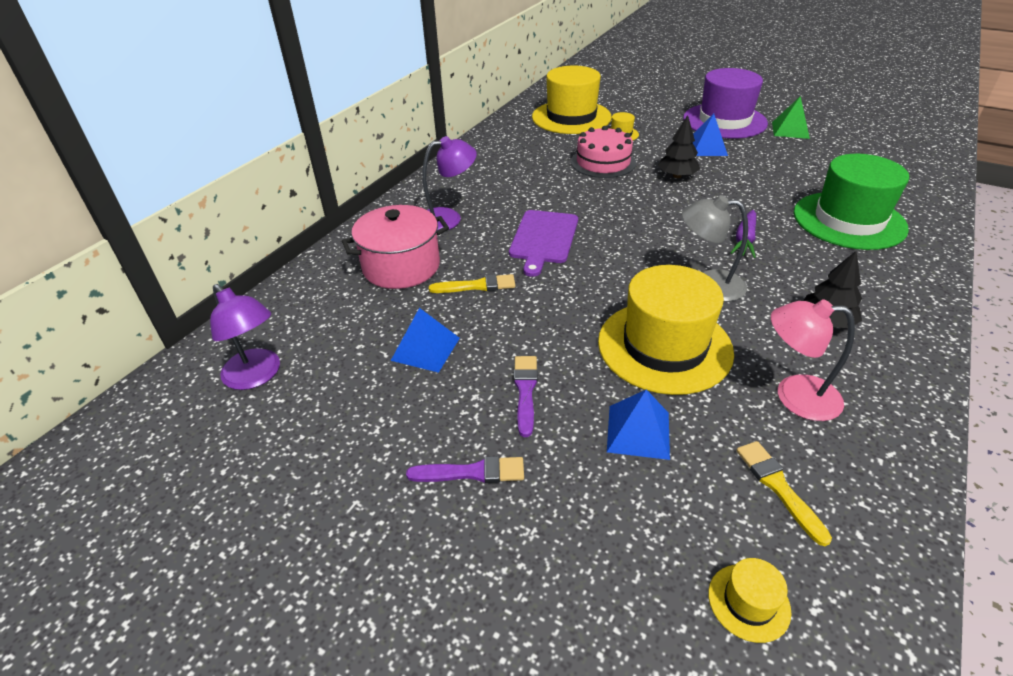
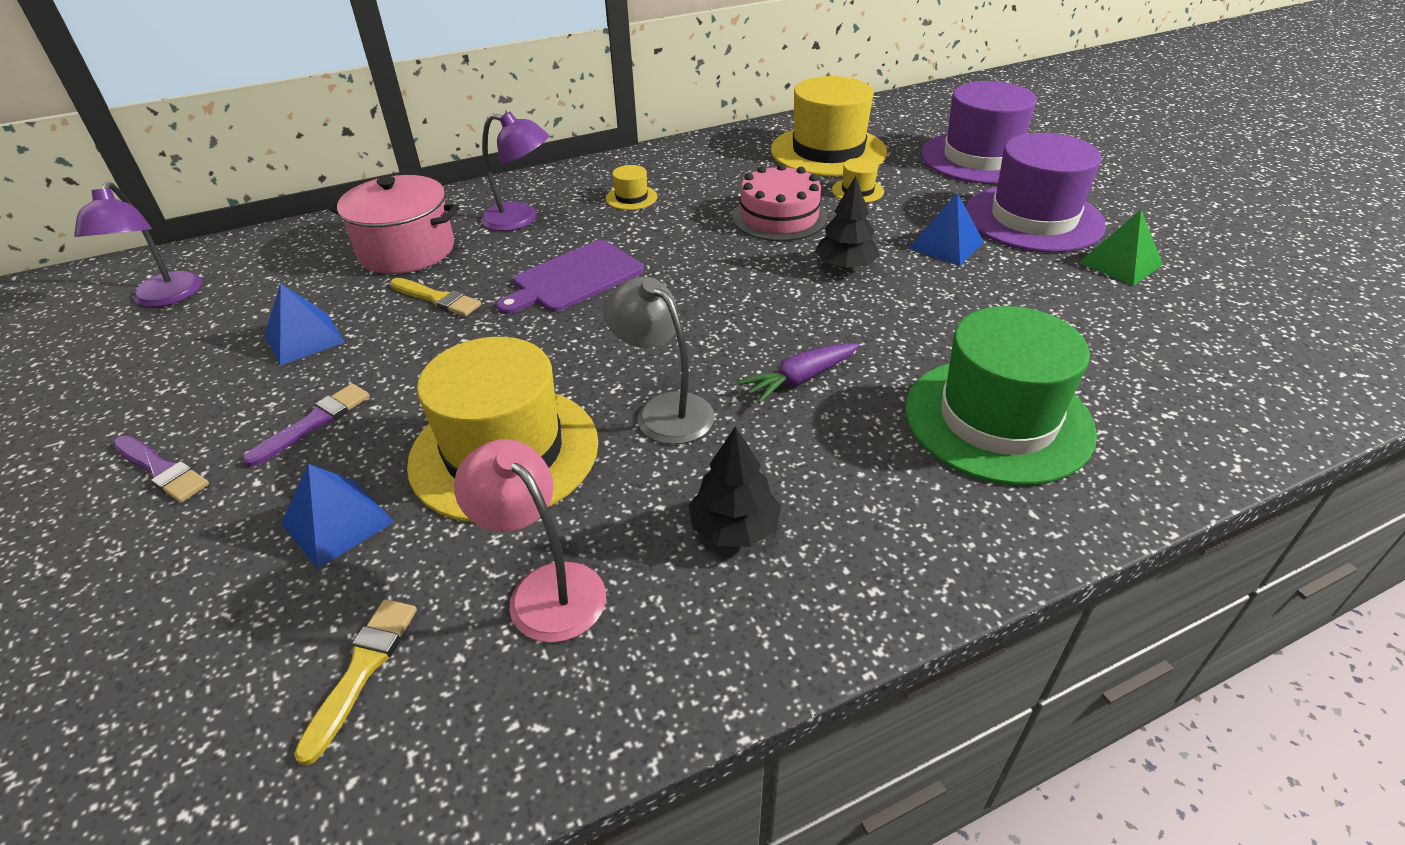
camera: 35 degrees right, 0 degrees up
(654, 97) = (980, 158): none -> purple hat
(749, 602) = (149, 754): yellow hat -> yellow hat (631, 198)

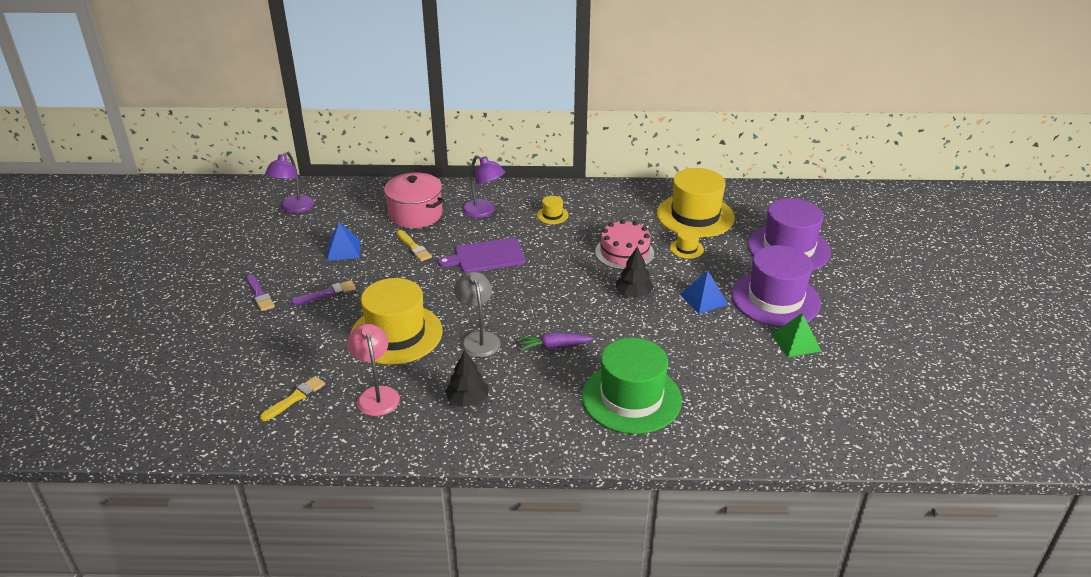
camera: 25 degrees right, 5 degrees down
(337, 522) = (314, 340): blue pyramid -> none

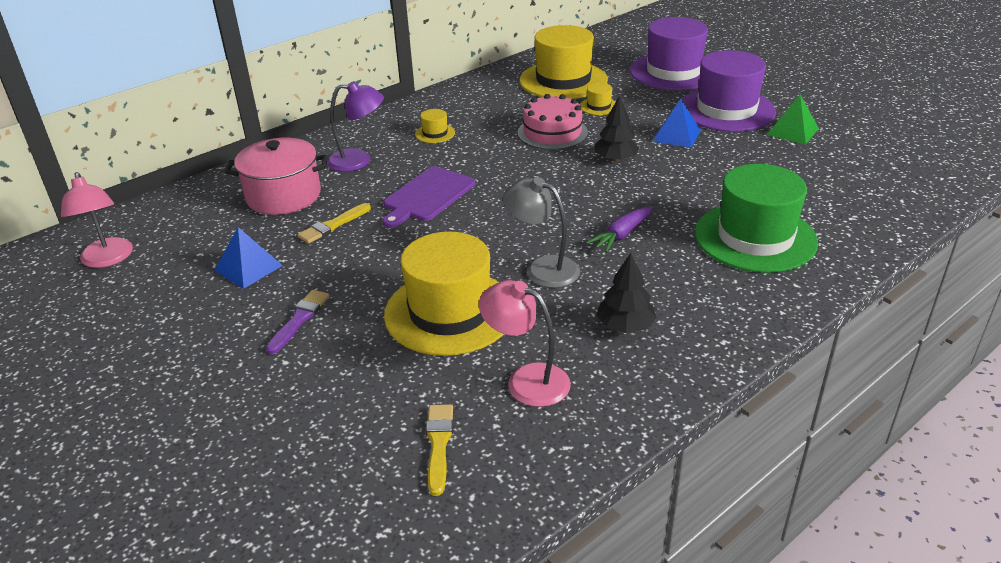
camera: 40 degrees left, 0 degrees up
(259, 295) = (208, 368): purple brush -> none
(293, 208) = (108, 259): purple lamp -> pink lamp
(414, 247) = (333, 225): yellow brush -> yellow brush turned 120 degrees clockwise

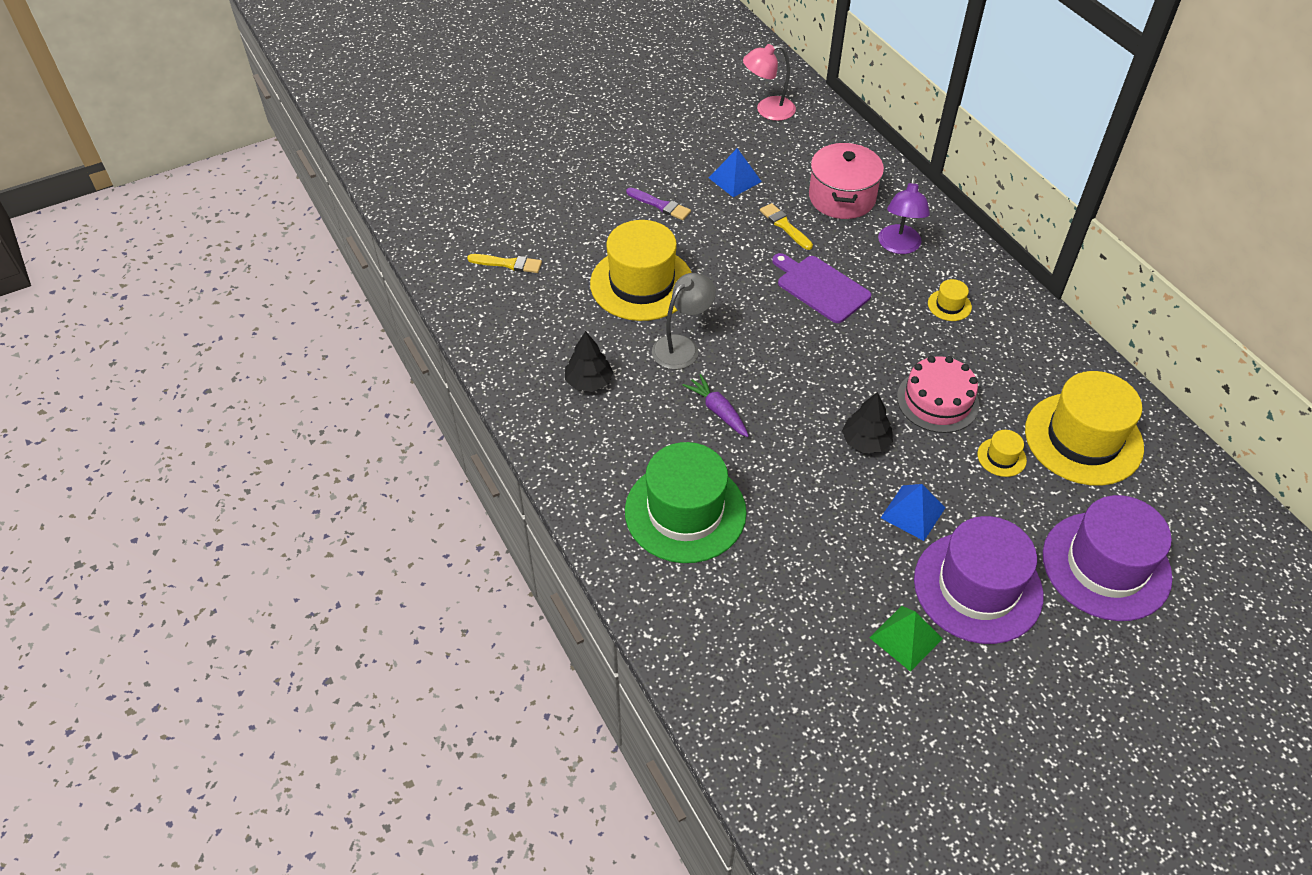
camera: 100 degrees right, 15 degrees up
(526, 380) = (550, 314): pink lamp -> none

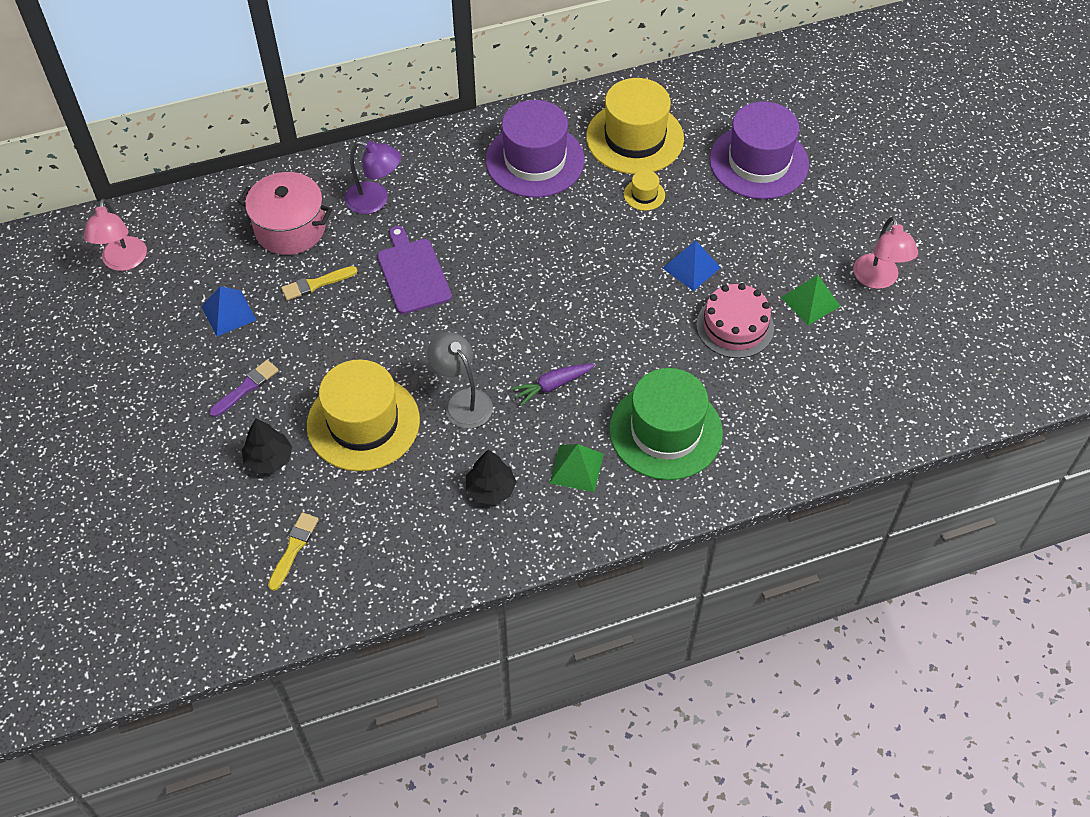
camera: 80 degrees left, 5 degrees up
(625, 443) = (576, 468): none -> green pyramid
(820, 287) = (413, 273): purple cutting board -> purple cutting board turned 105 degrees clockwise
(865, 441) = (610, 282): black tree -> black tree (269, 459)
(937, 401) = (574, 221): pink cake -> pink cake (735, 326)
(949, 305) = (463, 183): yellow hat -> none
(968, 713) = (878, 279): none -> pink lamp
(977, 587) = (769, 244): purple hat -> purple hat (535, 160)

